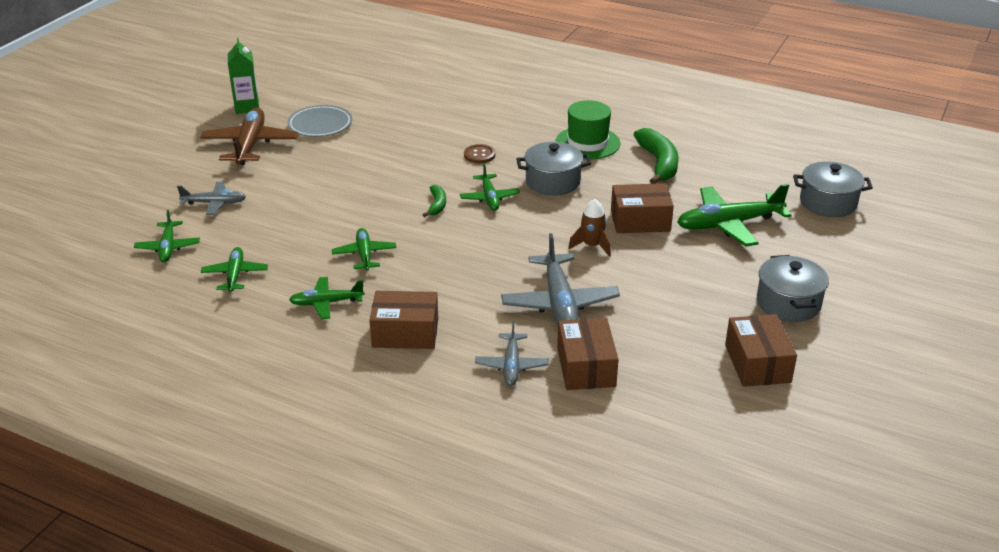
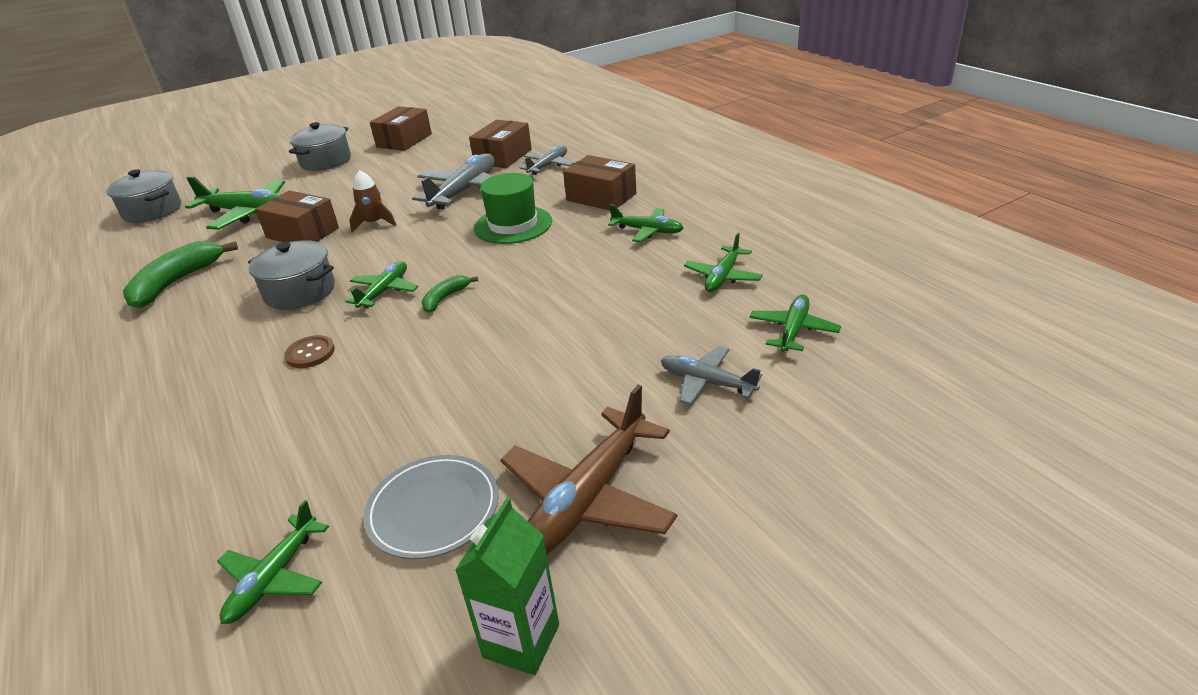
camera: 145 degrees left, 0 degrees up
(364, 255) = (575, 264): green plane -> green plane (274, 577)
(587, 143) = (181, 331): green hat -> green hat (513, 225)

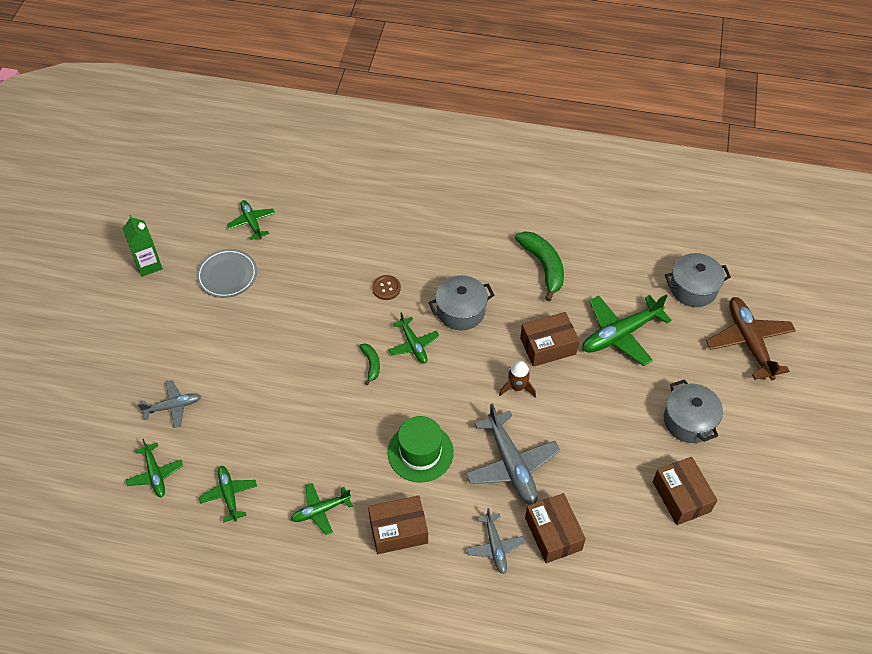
camera: 130 degrees right, 20 degrees up
(588, 498) = (173, 319): brown plane -> brown plane (749, 342)

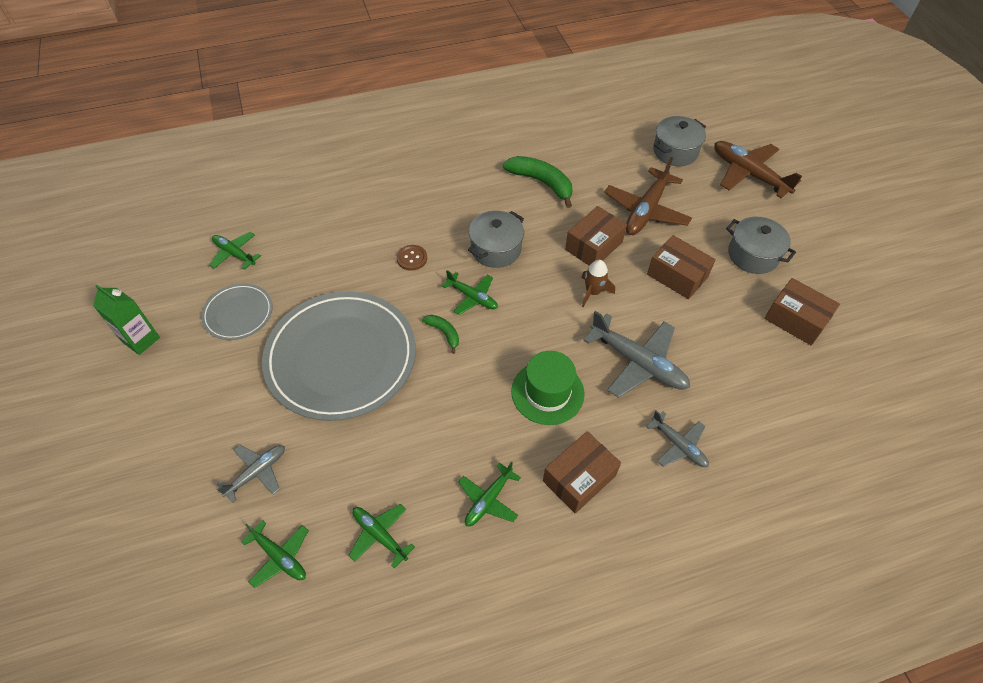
camera: 30 degrees left, 0 degrees up
(281, 347) = (341, 357): none -> grey plate
(553, 533) = (719, 406): brown box -> brown box (677, 275)
(620, 334) = (646, 210): green plane -> brown plane

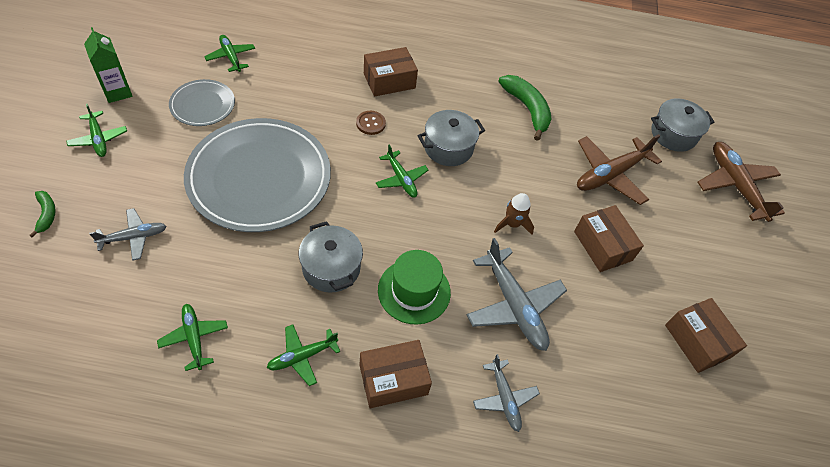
camera: 20 degrees right, 0 degrees up
(279, 557) = (106, 313): green plane -> green plane (98, 139)
(444, 333) = (357, 197): green banana -> green banana (46, 214)
(594, 246) = (539, 184): brown box -> brown box (389, 81)
(753, 255) = (691, 261): grey pot -> grey pot (331, 268)

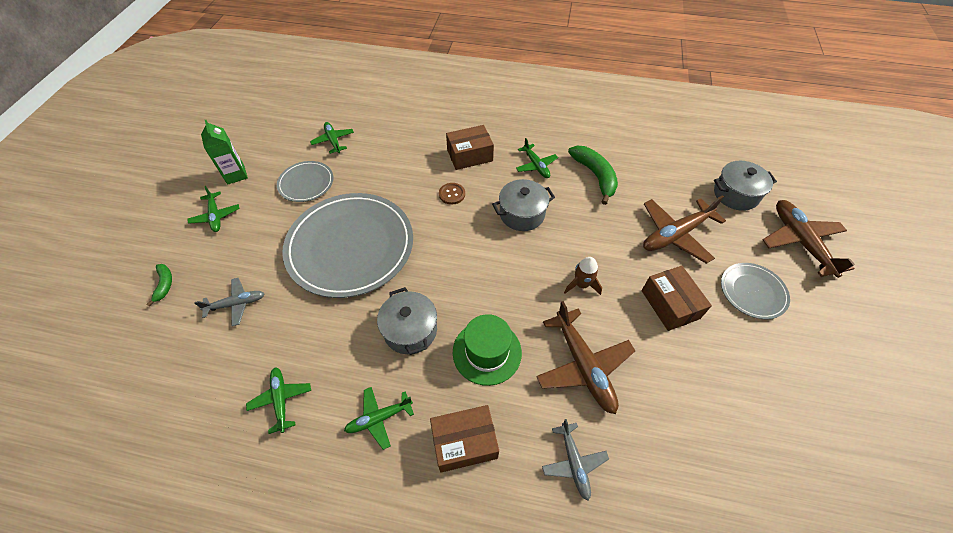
camera: 10 degrees right, 0 degrees up
(401, 179) = (478, 244): green plane -> green plane (536, 165)
(514, 305) = (583, 365): grey plane -> brown plane
(685, 235) = (752, 292): none -> grey plate
(697, 341) = (770, 402): brown box -> none

